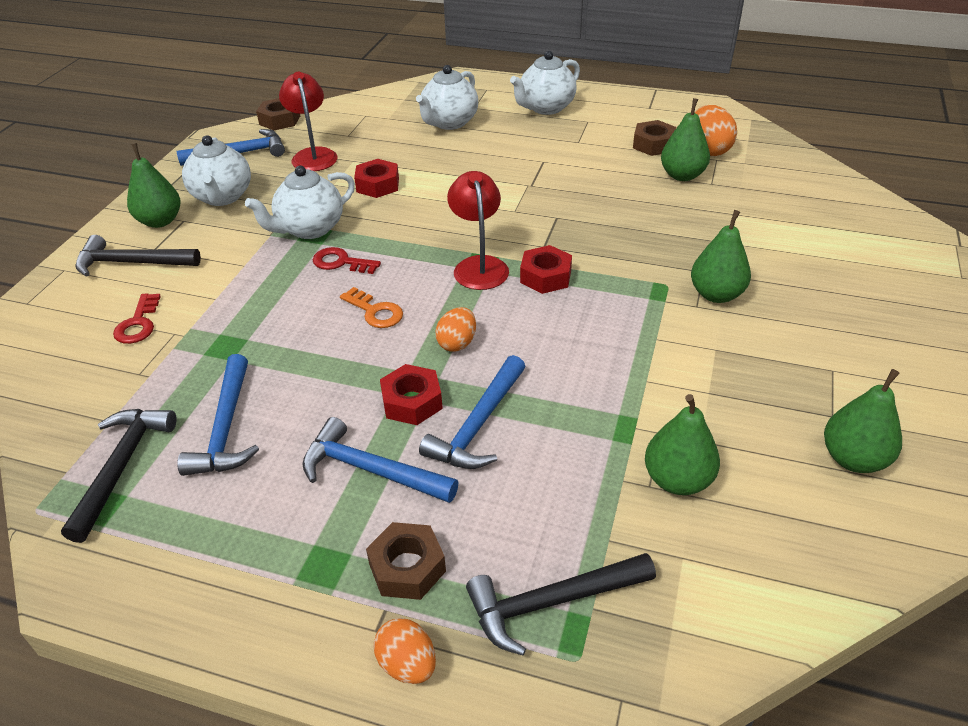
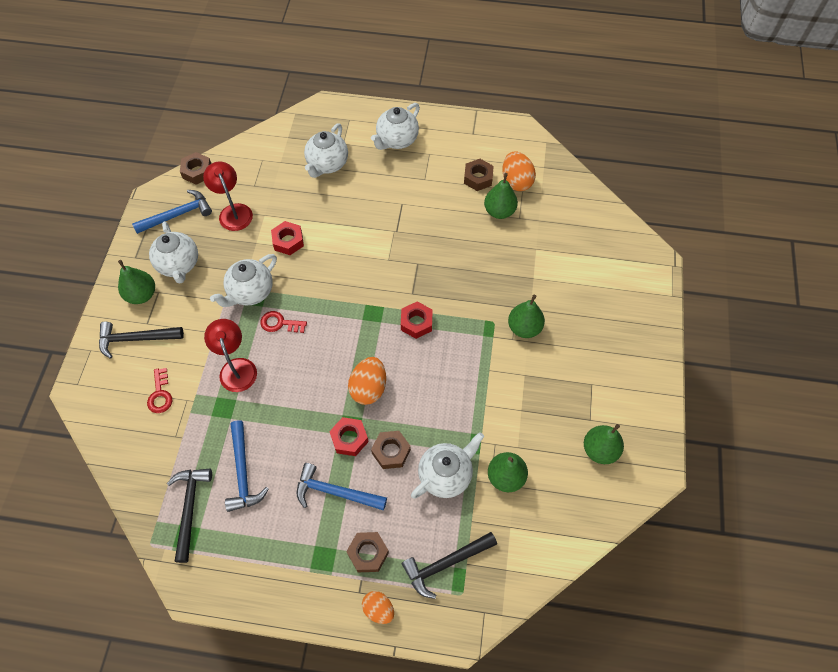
camera: 10 degrees left, 20 degrees up
(375, 312) = (312, 366): orange key -> none
(457, 343) = (368, 388): orange egg -> orange egg, size x1.55
(478, 425) = (391, 451): blue hammer -> brown nut
(479, 265) = (372, 317): red lamp -> red lamp (236, 367)
(569, 466) = (446, 474): none -> white teapot

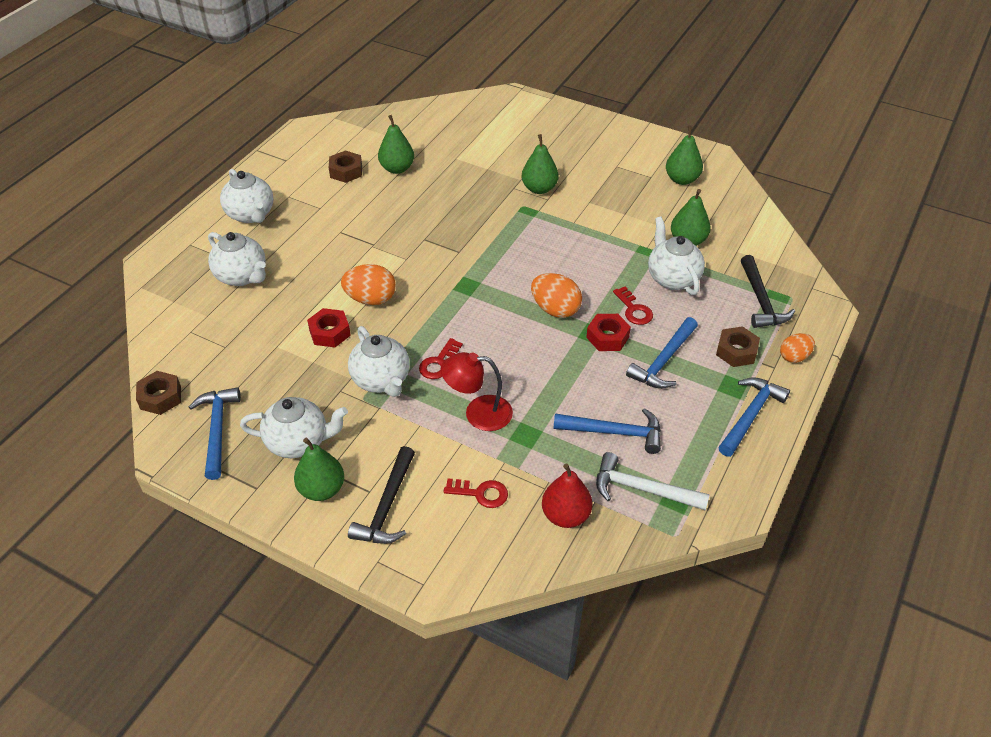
camera: 70 degrees left, 15 degrees down
(152, 458) = (565, 515): none -> red pear
(190, 508) = (642, 489): black hammer -> white hammer
(233, 211) = (251, 373): red lamp -> none
(292, 581) = (750, 415): none -> blue hammer
(391, 451) = (634, 310): brown nut -> red key
(416, 322) = (495, 257): red nut -> none
(516, 181) = (368, 148): orange egg -> orange egg (371, 299)

